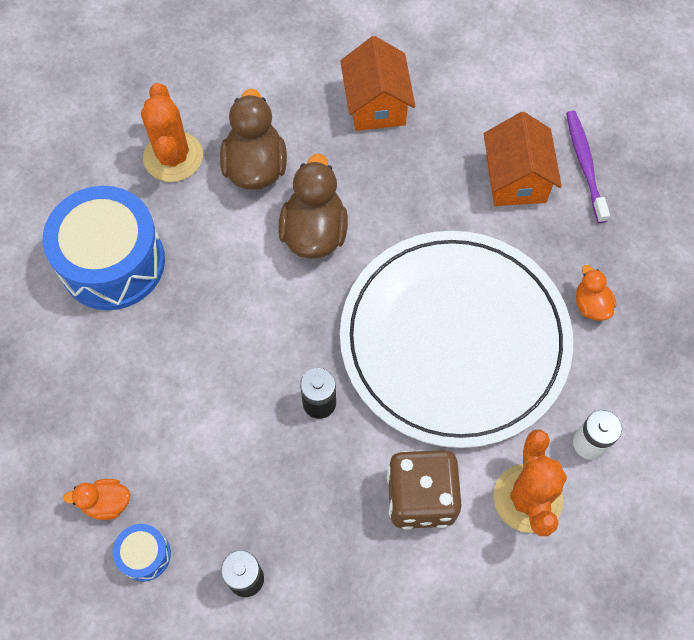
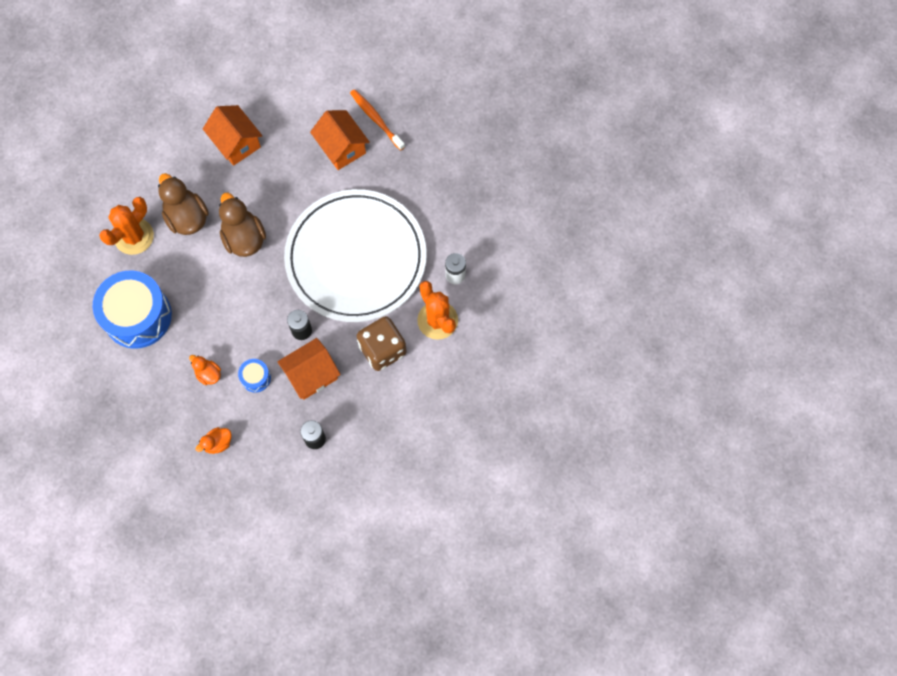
camera: 30 degrees left, 5 degrees up
(145, 555) = (255, 457): blue drum -> blue drum (256, 378)
(173, 157) = (134, 236): orange cactus -> orange cactus turned 75 degrees clockwise
(296, 477) = (311, 375): none -> orange house
(584, 164) = (376, 119): purple toothbrush -> orange toothbrush
(591, 305) = (419, 200): orange duck -> orange duck (208, 374)

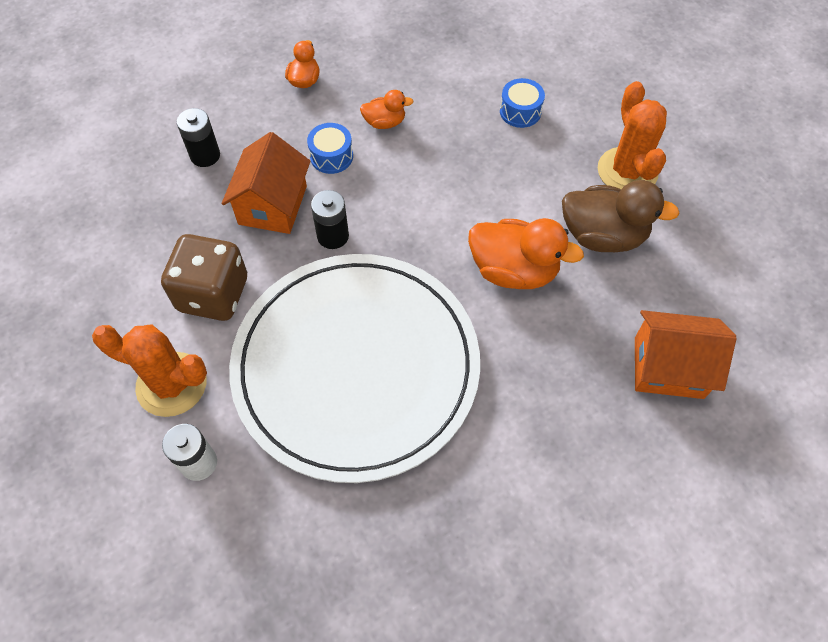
camera: 135 degrees right, 10 degrees down
(137, 316) = (520, 111): blue drum -> blue drum, size x0.43
(244, 238) = (514, 270): brown duck -> orange duck
(342, 148) = (537, 493): orange house -> none
(376, 119) = (542, 588): orange toothbrush -> none

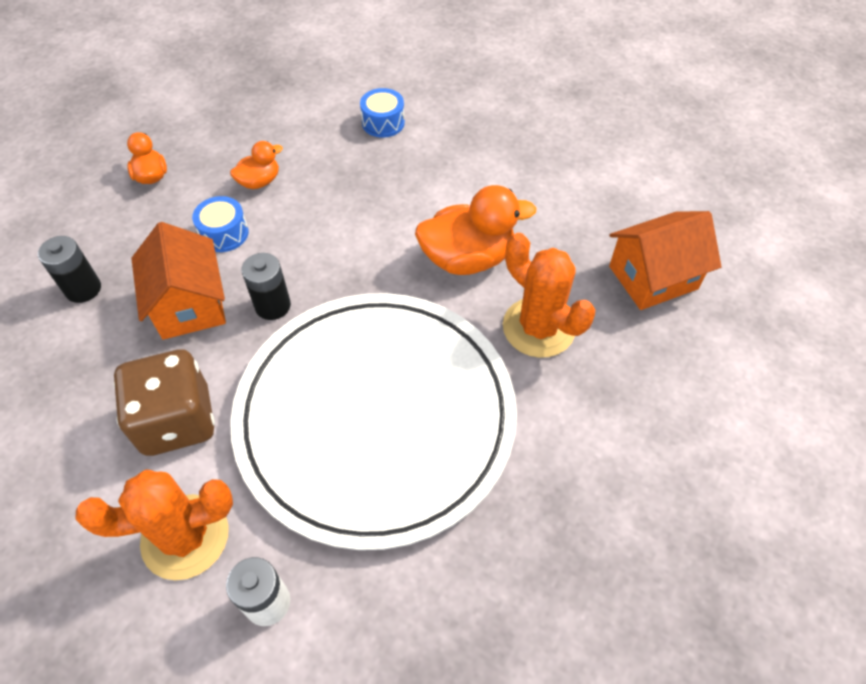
camera: 30 degrees left, 5 degrees down
(603, 236) = (525, 195): brown duck -> none
(627, 171) = (509, 134): orange cactus -> orange cactus (538, 327)

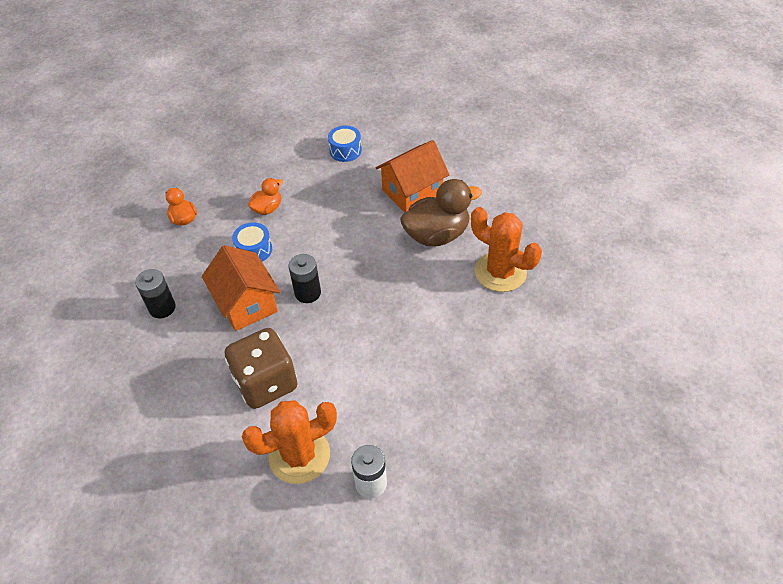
camera: 10 degrees left, 5 degrees down
(375, 416) = (406, 352): white plate -> none
(467, 258) = (437, 235): orange duck -> brown duck
(653, 277) = (568, 224): orange house -> orange house (412, 192)

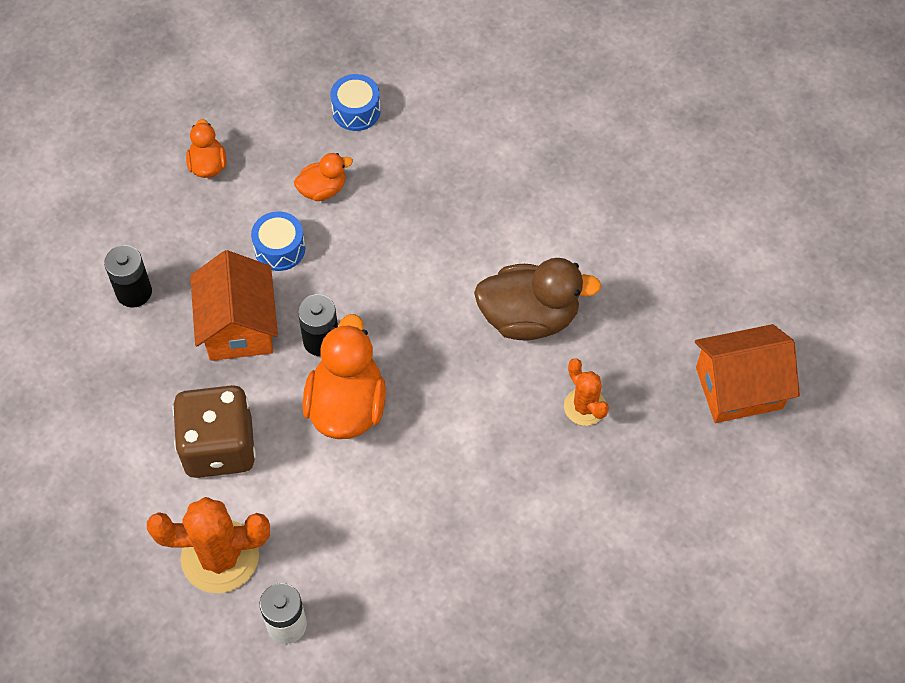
camera: 20 degrees right, 10 degrees up
(344, 325) = (347, 406): none -> orange duck
(345, 150) = (469, 131): blue drum -> blue drum (356, 111)
(412, 192) = (529, 235): orange house -> orange house (739, 388)
(500, 272) = (585, 407): orange cactus -> orange cactus, size x0.57

